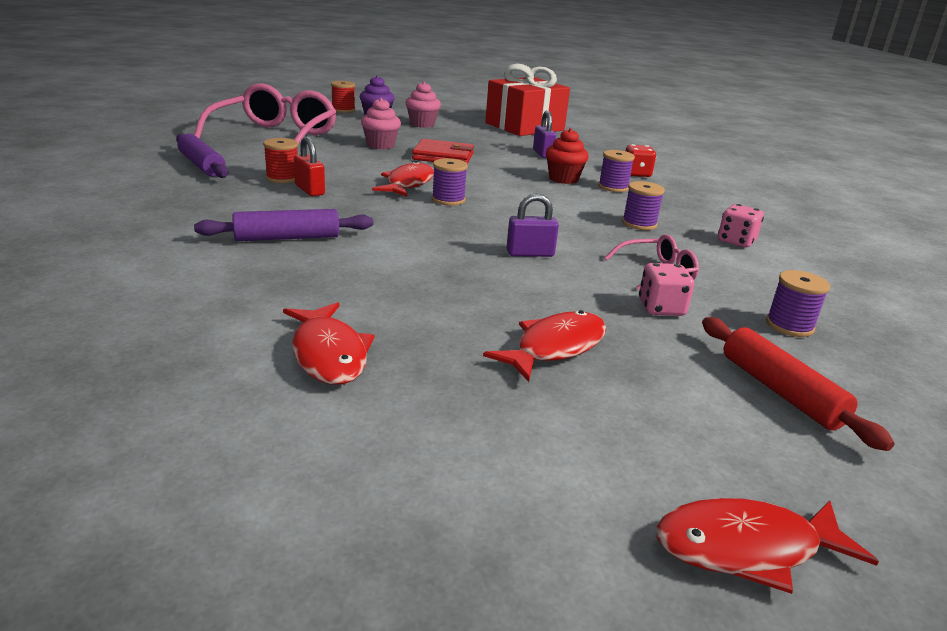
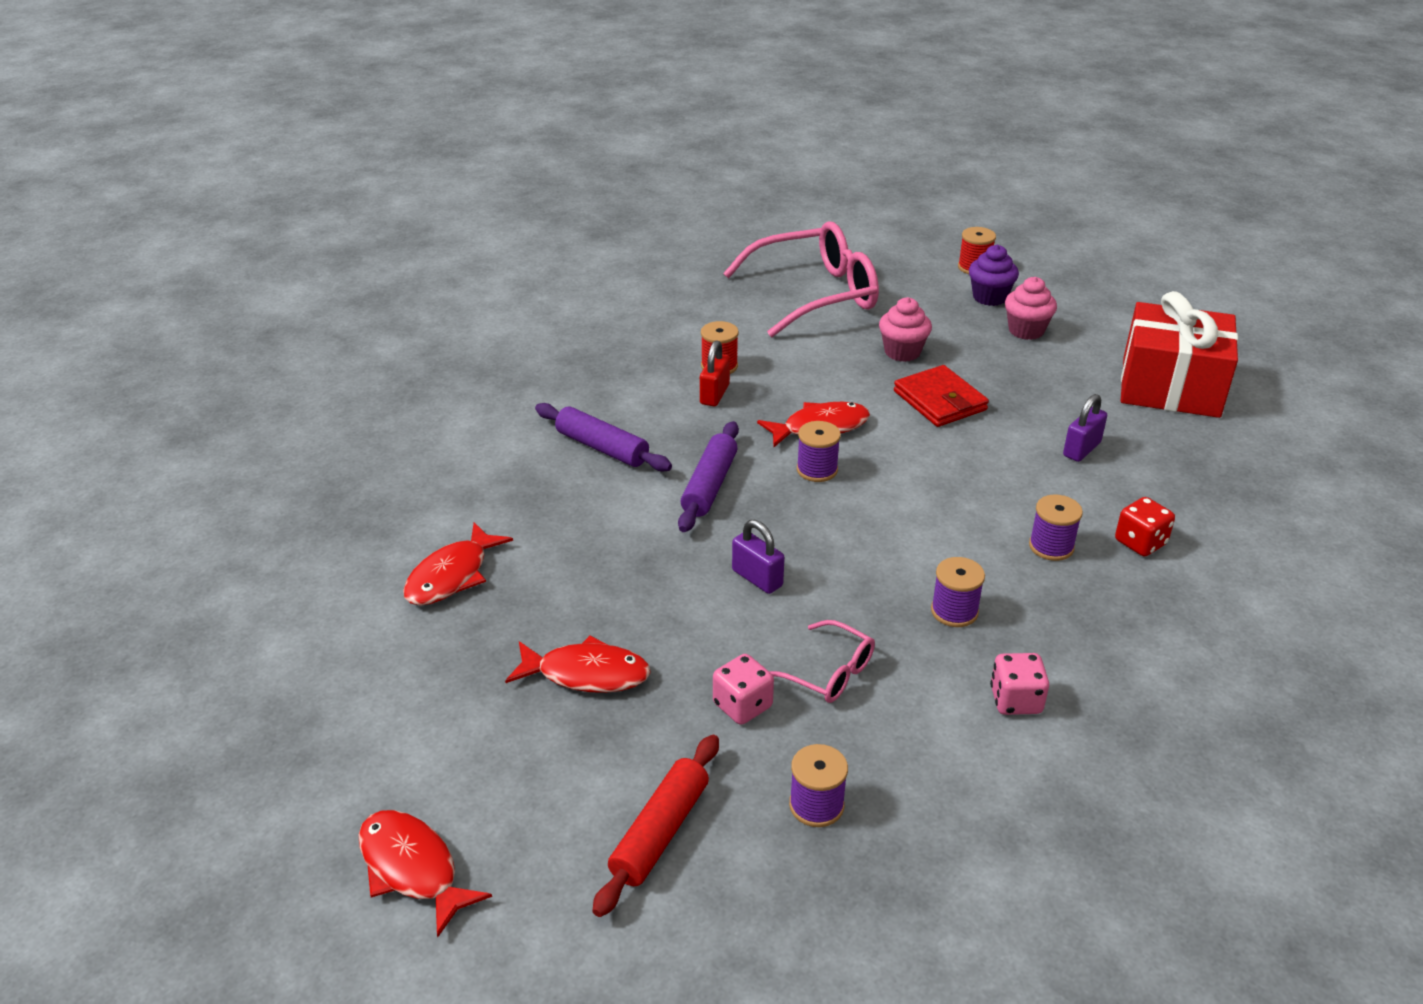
camera: 55 degrees right, 10 degrees up
(202, 165) = (681, 317): purple rolling pin -> purple rolling pin (709, 486)
(563, 179) = (1014, 503): red cupcake -> none

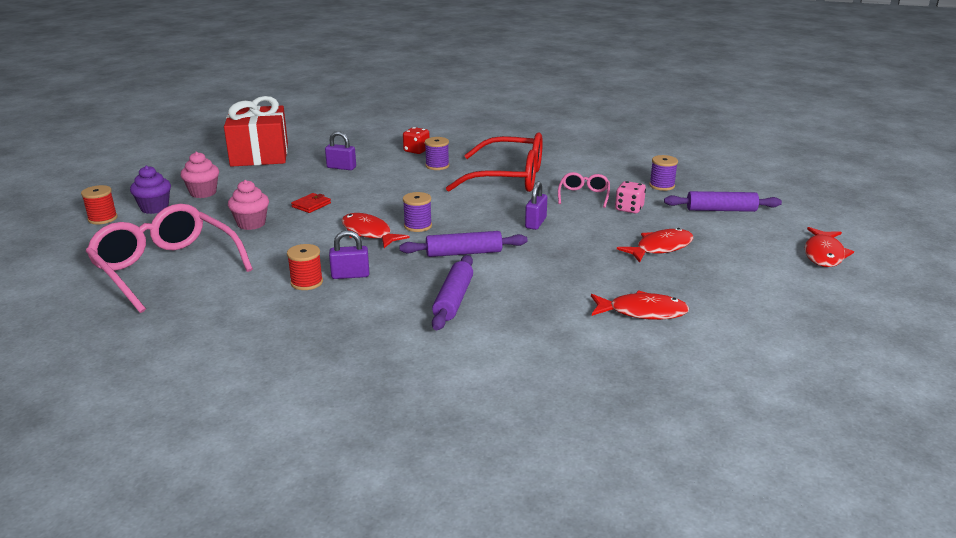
camera: 115 degrees left, 10 degrees down
(587, 674) = (660, 248): red fish -> red fish turned 75 degrees clockwise
(660, 832) = (721, 210): red rolling pin -> purple rolling pin
(714, 394) = (350, 275): red padlock -> purple padlock
(940, 401) = (311, 205): red wallet -> red wallet, size x0.59
(954, 611) = (509, 178): purple spool -> red glasses
(1015, 700) = (554, 161): pink dice -> none

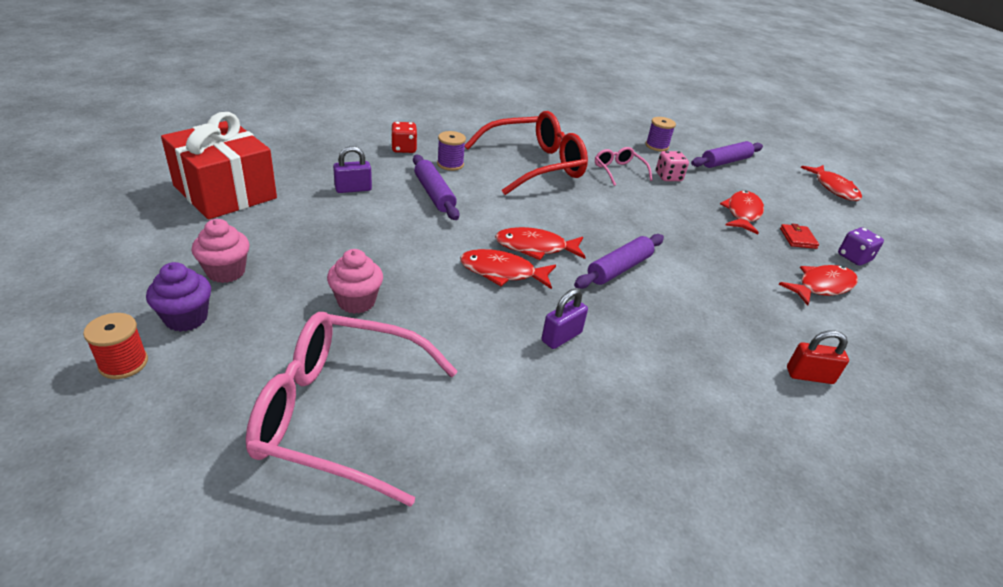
camera: 40 degrees left, 10 degrees up
(306, 282) = (533, 365): red spool -> none
(311, 205) = (390, 252): red wallet -> red wallet (798, 238)
(418, 226) = (535, 247): purple spool -> red fish
(453, 300) = (688, 330): purple rolling pin -> purple rolling pin (434, 194)
(509, 353) = (809, 376): none -> red padlock
(535, 223) = (625, 213): purple padlock -> none
(727, 305) = (854, 258): none -> purple dice

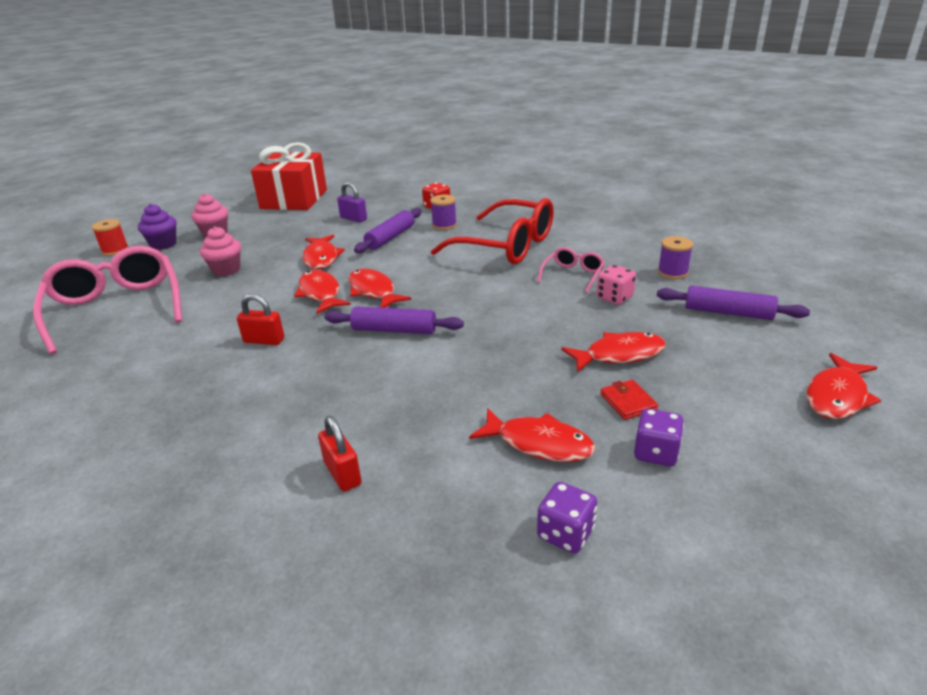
camera: 60 degrees right, 5 degrees down
(421, 241) = (321, 258): none -> red fish
(561, 337) = (264, 340): purple padlock -> red padlock
(798, 238) = (628, 402): red wallet -> red wallet turned 75 degrees counterclockwise
(913, 320) = (565, 533): none -> purple dice

